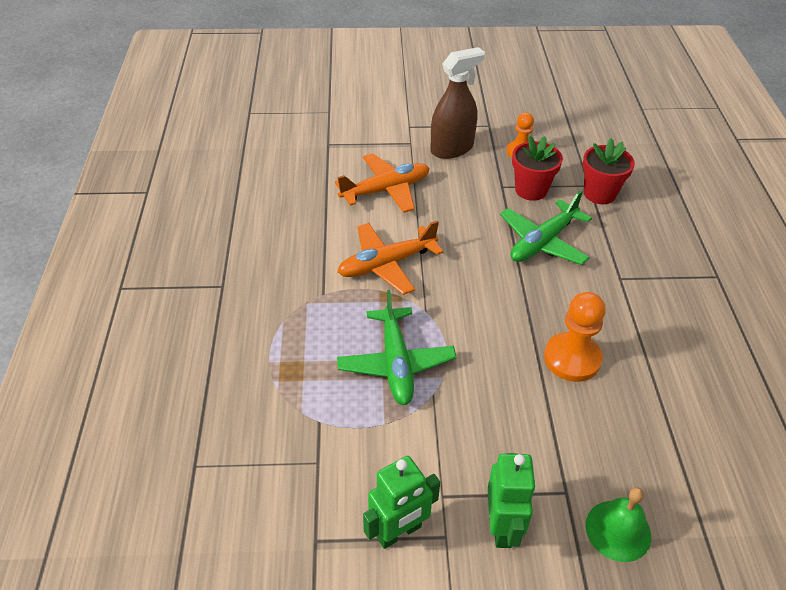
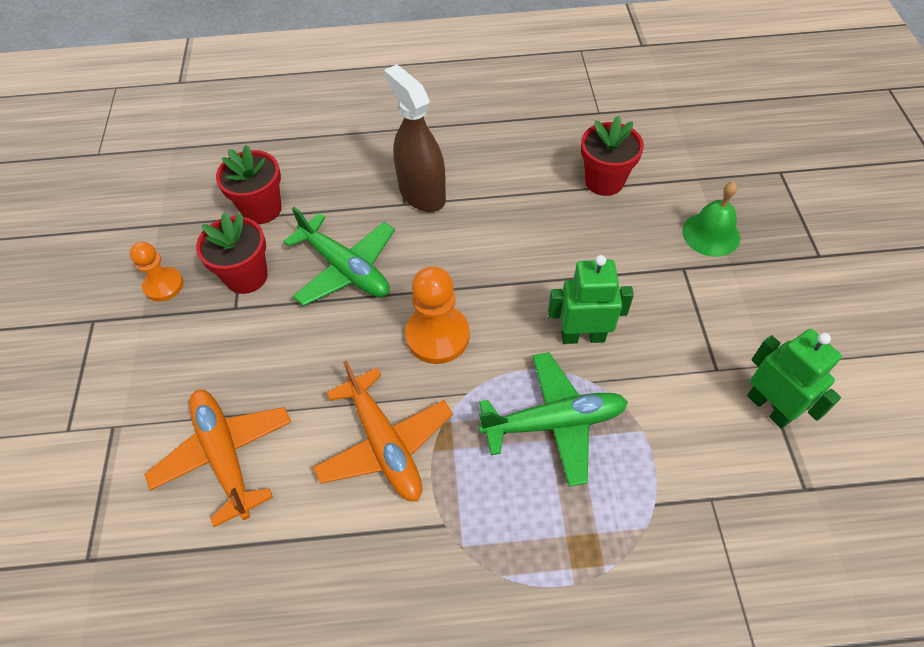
camera: 90 degrees left, 10 degrees up
(452, 148) = (139, 368): brown spray bottle -> brown spray bottle (422, 193)
(502, 527) = (735, 319): green robot -> green robot (582, 336)
(572, 358) = (523, 253): orange pawn -> orange pawn (437, 336)
(681, 438) = (604, 181): none -> red flower pot

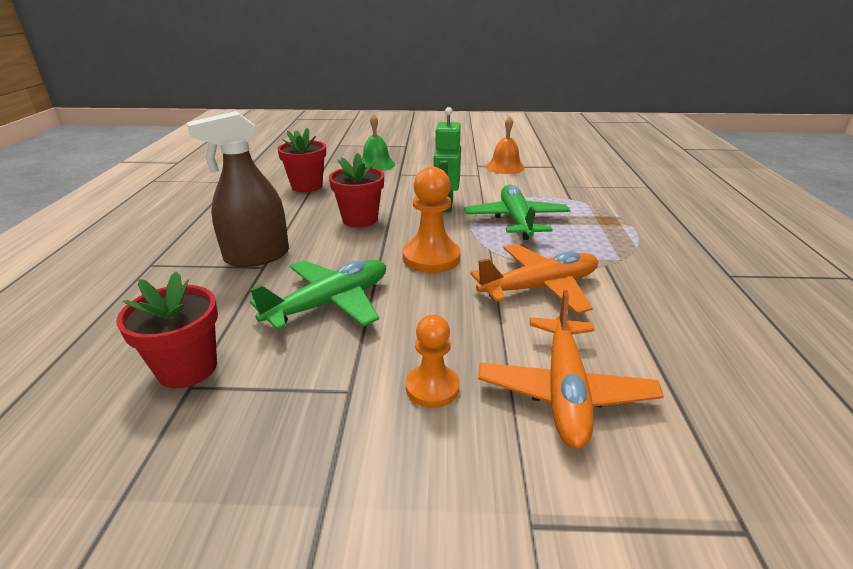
camera: 85 degrees left, 25 degrees down
(164, 285) = (270, 477): orange pawn -> orange pawn (432, 387)
(225, 455) = (564, 391): orange plane -> orange plane turned 60 degrees counterclockwise
(246, 276) = (301, 380): red flower pot -> red flower pot (360, 219)
(769, 407) = (505, 167): green robot -> orange bell

